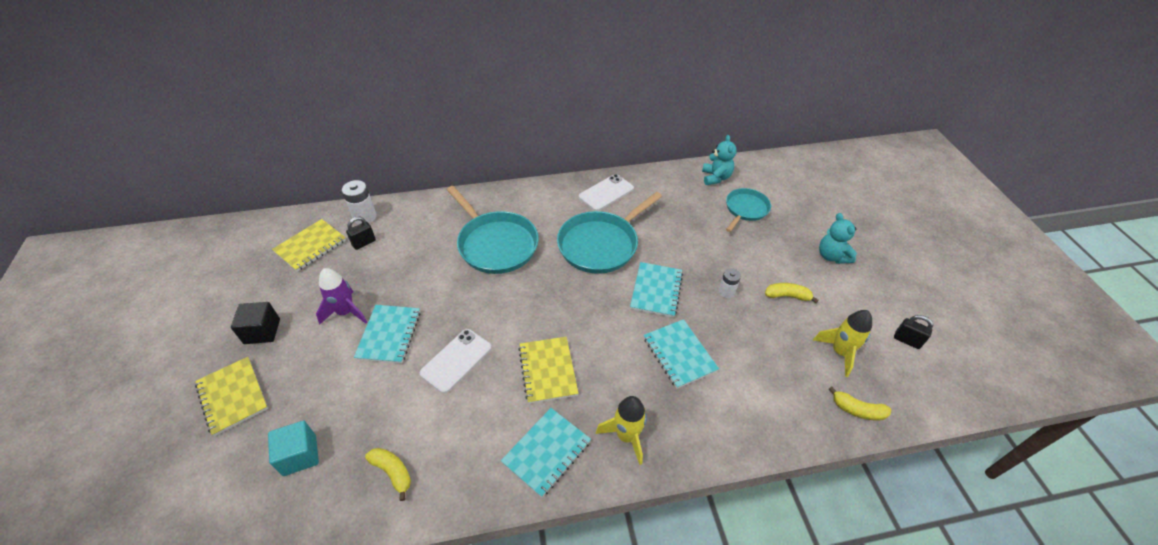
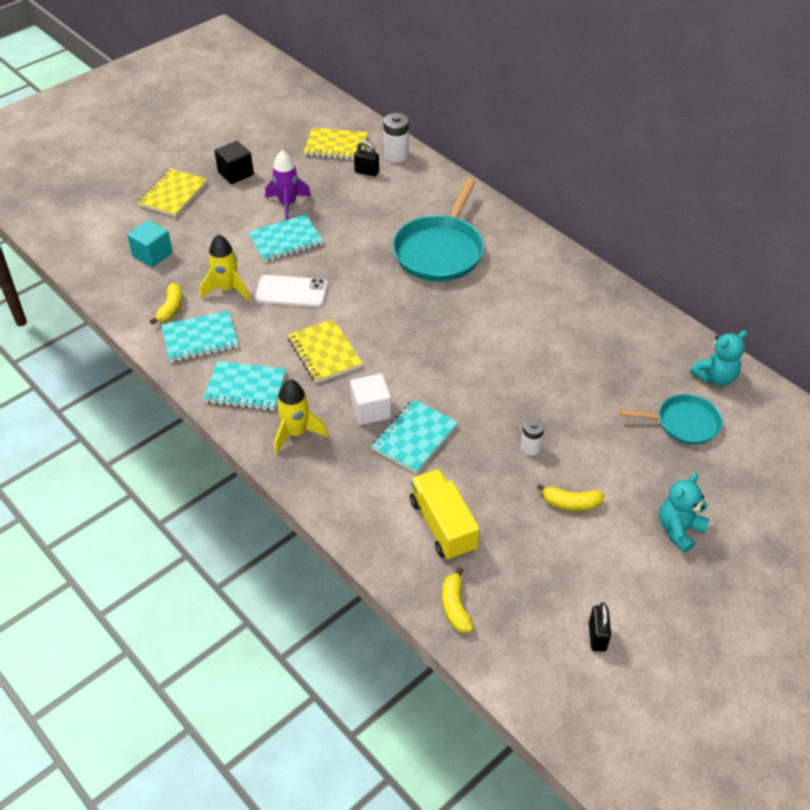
camera: 60 degrees right, 0 degrees up
(548, 370) = (324, 353): yellow notebook -> yellow notebook turned 75 degrees counterclockwise
(601, 244) = (508, 323): turquoise pan -> none
(606, 193) = (590, 295): white phone -> none
(633, 369) = (371, 410): none -> white cube
(656, 290) = (482, 390): turquoise notebook -> turquoise notebook (200, 338)
(776, 379) = (443, 525): none -> yellow truck
(787, 296) = (571, 503): yellow banana -> yellow banana turned 120 degrees clockwise
(840, 352) = (525, 573): yellow rocket -> yellow rocket (227, 289)

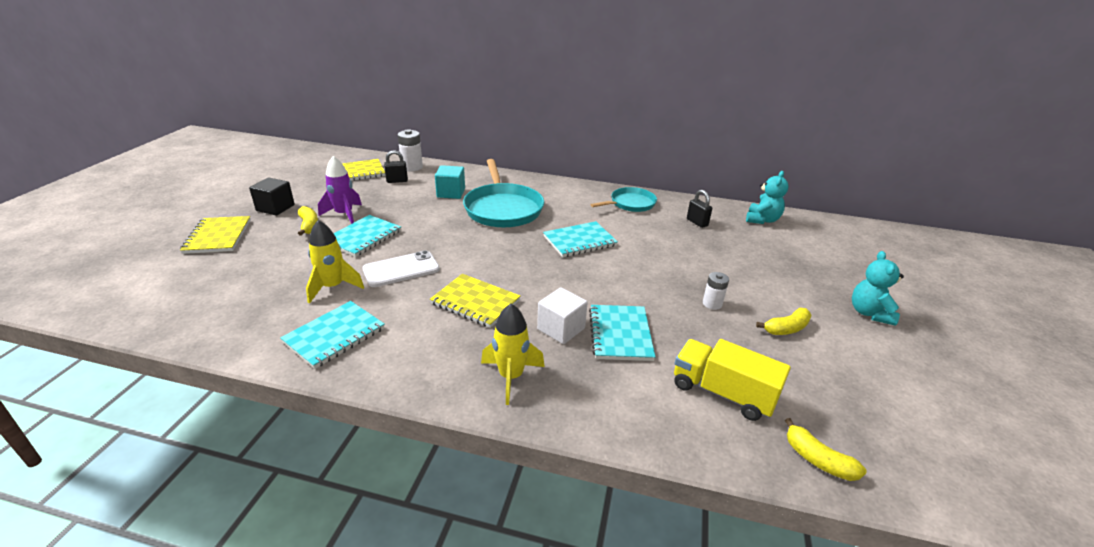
camera: 35 degrees left, 15 degrees down
(152, 254) = (225, 286): turquoise cube -> turquoise cube (451, 193)
(171, 308) = (280, 322): yellow banana -> yellow banana (309, 225)
(245, 388) = (422, 359): turquoise notebook -> turquoise notebook (579, 241)
(597, 636) = (936, 419): black padlock -> black padlock (697, 222)
(684, 423) = (781, 250): turquoise pan -> turquoise pan (630, 203)

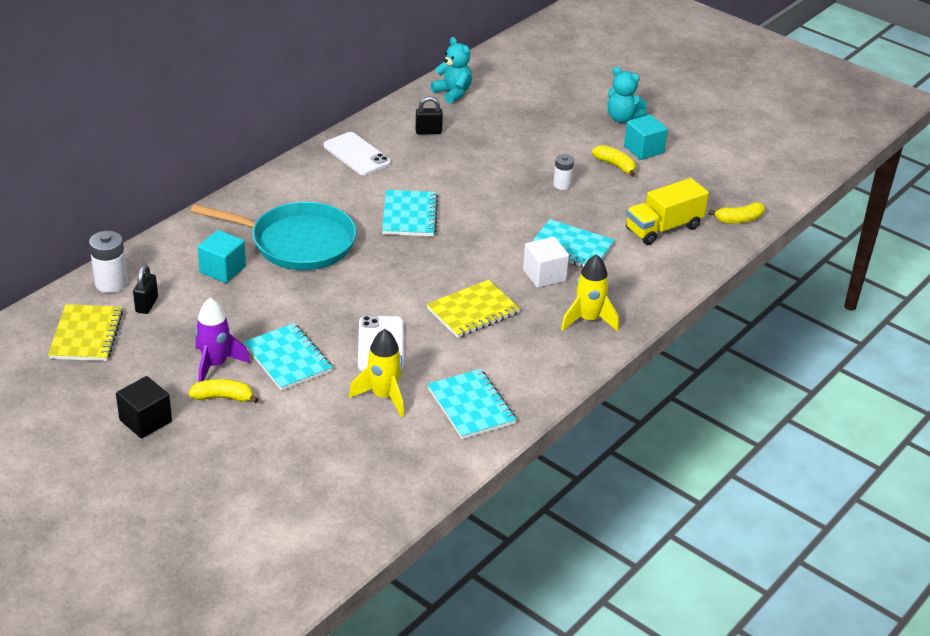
camera: 65 degrees left, 5 degrees up
(218, 236) = (194, 476): yellow notebook -> none
(630, 203) = (357, 154): turquoise pan -> white phone
(786, 328) = (615, 165): yellow banana -> yellow banana turned 45 degrees counterclockwise
(840, 341) = (643, 149): none -> turquoise cube

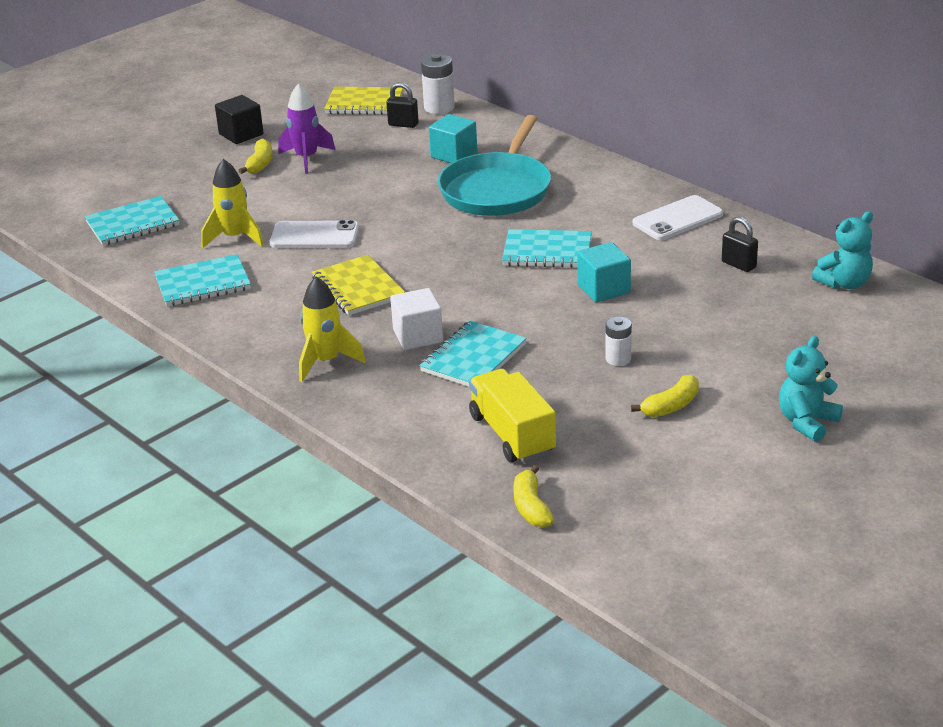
camera: 100 degrees right, 5 degrees down
(288, 359) = (305, 190): turquoise notebook -> turquoise notebook (132, 224)
(428, 132) = (738, 265): black padlock -> black padlock turned 45 degrees counterclockwise
(643, 149) = (718, 435): turquoise cube -> turquoise cube (603, 289)

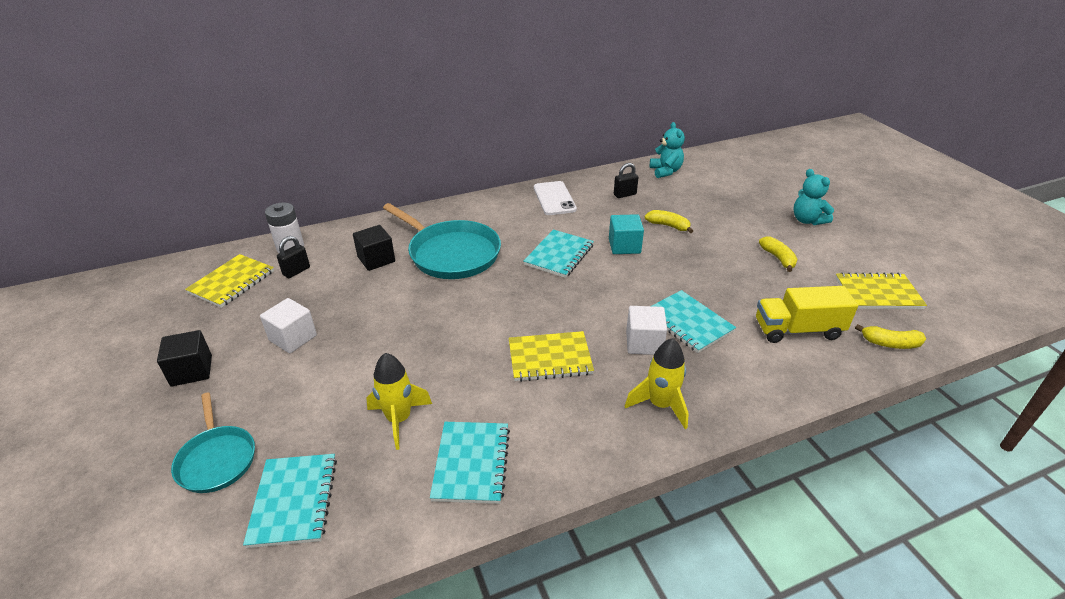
camera: 70 degrees left, 5 degrees up
(156, 181) = (217, 459): none -> turquoise pan
(260, 164) = (269, 370): yellow banana -> yellow banana (668, 226)
(306, 158) = (293, 338): purple rocket -> white cube
(314, 236) = (440, 364): white phone -> none
(454, 155) = (376, 259): turquoise cube -> black cube
(618, 359) = (715, 263): white battery -> none
(645, 495) = (878, 293): none -> yellow notebook

